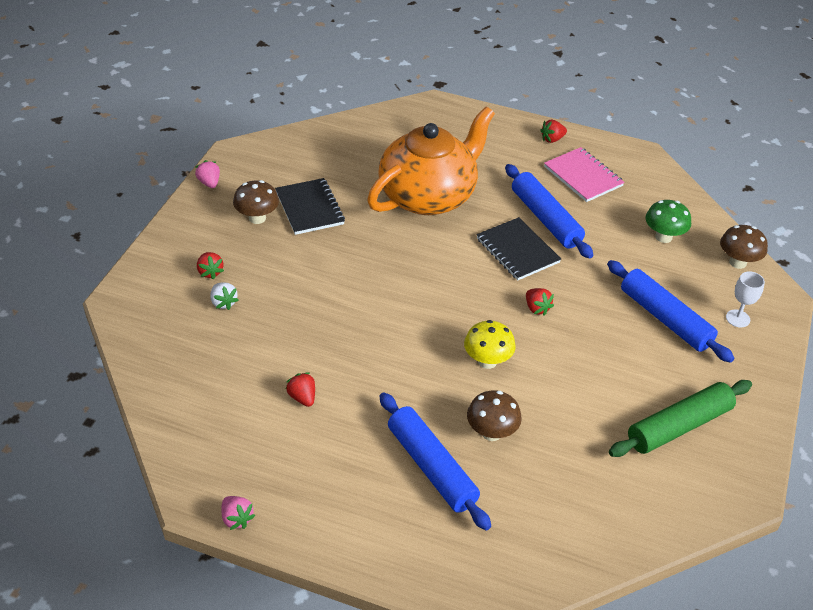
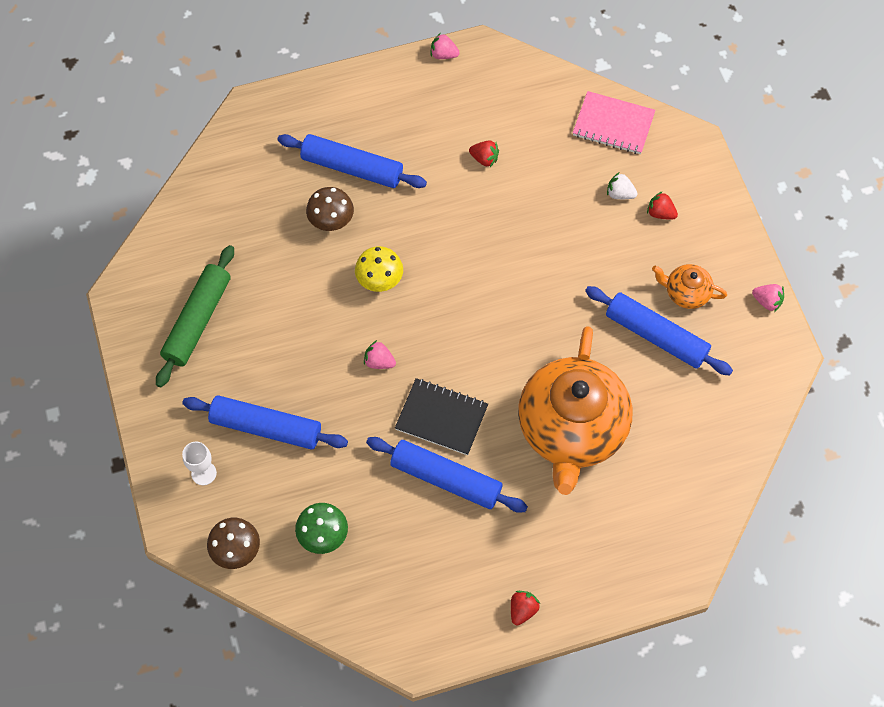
camera: 145 degrees right, 20 degrees up
(257, 218) = (686, 293): brown mushroom -> orange teapot
(309, 208) = (656, 336): black notebook -> blue rolling pin
(536, 308) = (379, 362): red strawberry -> pink strawberry
(583, 176) = (452, 571): pink notebook -> pink notebook (613, 124)

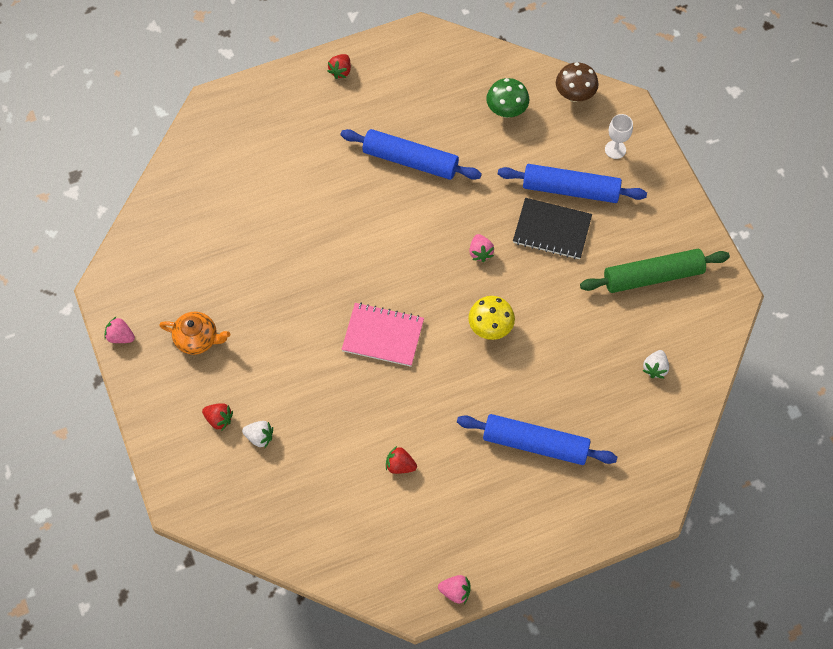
camera: 175 degrees right, 0 degrees up
(197, 321) = (653, 276): green rolling pin -> green rolling pin turned 60 degrees clockwise
(219, 228) = (655, 368): none -> white strawberry
(331, 221) = (546, 383): brown mushroom -> none
(379, 362) = (480, 252): pink strawberry -> pink strawberry turned 60 degrees clockwise
(441, 418) = (419, 209): black notebook -> black notebook (552, 230)
(571, 429) = (304, 208): orange teapot -> none
(613, 124) = (265, 518): pink notebook -> pink notebook (383, 335)
(656, 336) = (227, 295): blue rolling pin -> none

